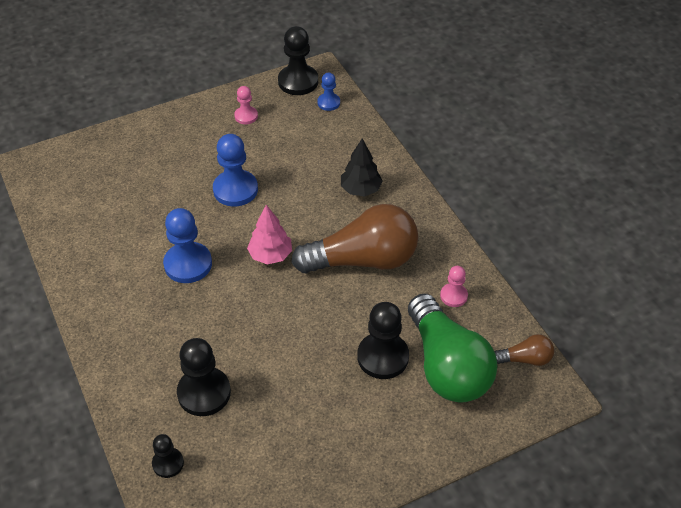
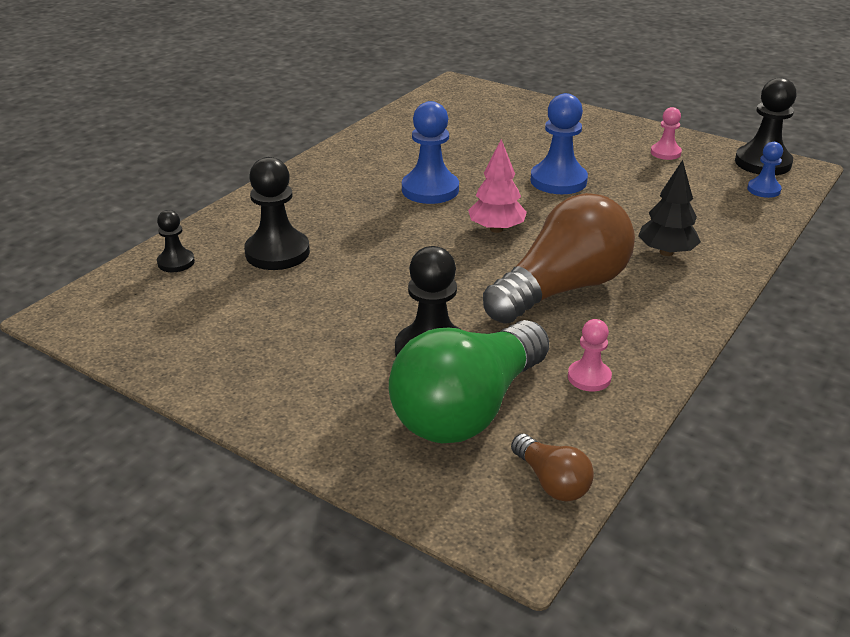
camera: 60 degrees right, 15 degrees down
(363, 260) = (562, 289): brown light bulb -> brown light bulb turned 90 degrees counterclockwise

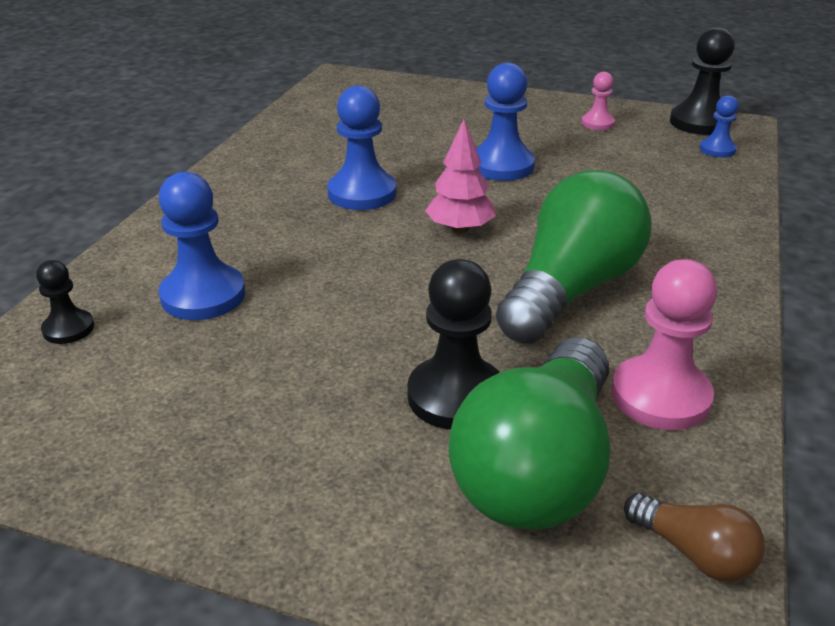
camera: 15 degrees left, 0 degrees up
(277, 252) = (203, 295): black pawn -> blue pawn
(562, 289) = (570, 290): brown light bulb -> green light bulb
(589, 377) = (660, 396): pink pawn -> pink pawn, size x1.79
(666, 252) = (659, 230): black tree -> none

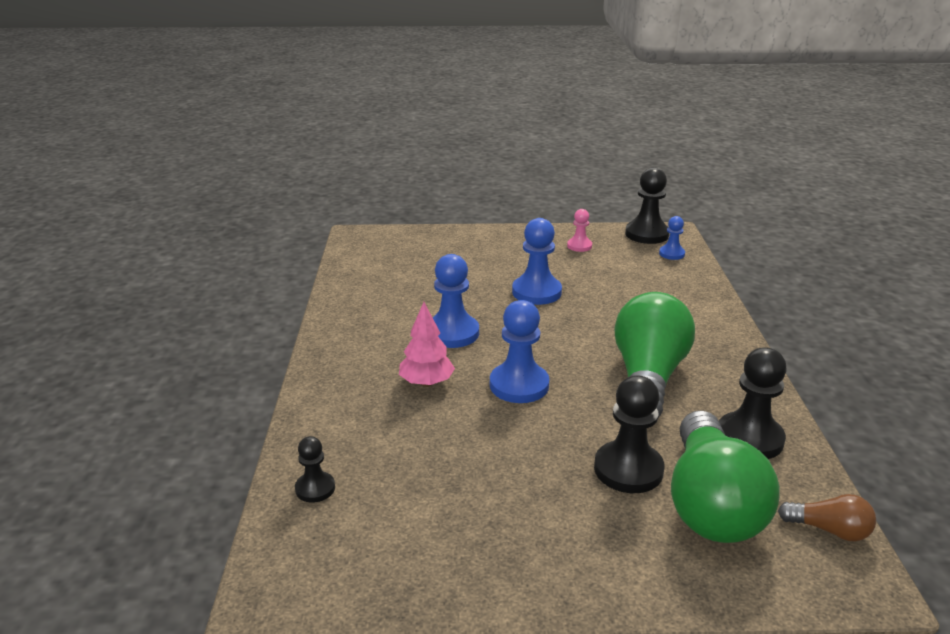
camera: 20 degrees left, 5 degrees down
(203, 295) = (398, 439): blue pawn -> blue pawn (519, 385)
(460, 229) = (543, 348): pink tree -> pink tree (427, 383)
(660, 396) = (749, 438): pink pawn -> black pawn

